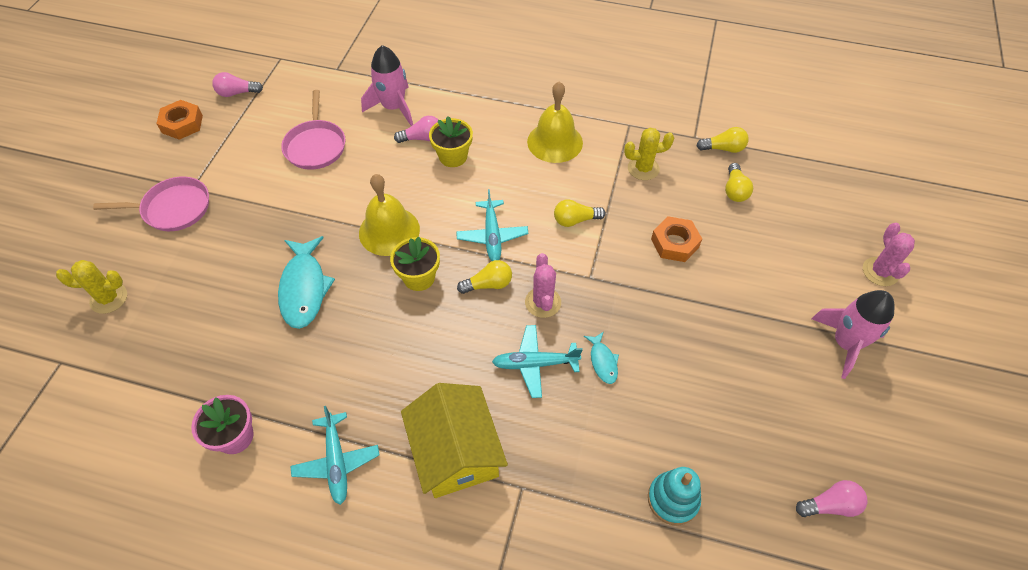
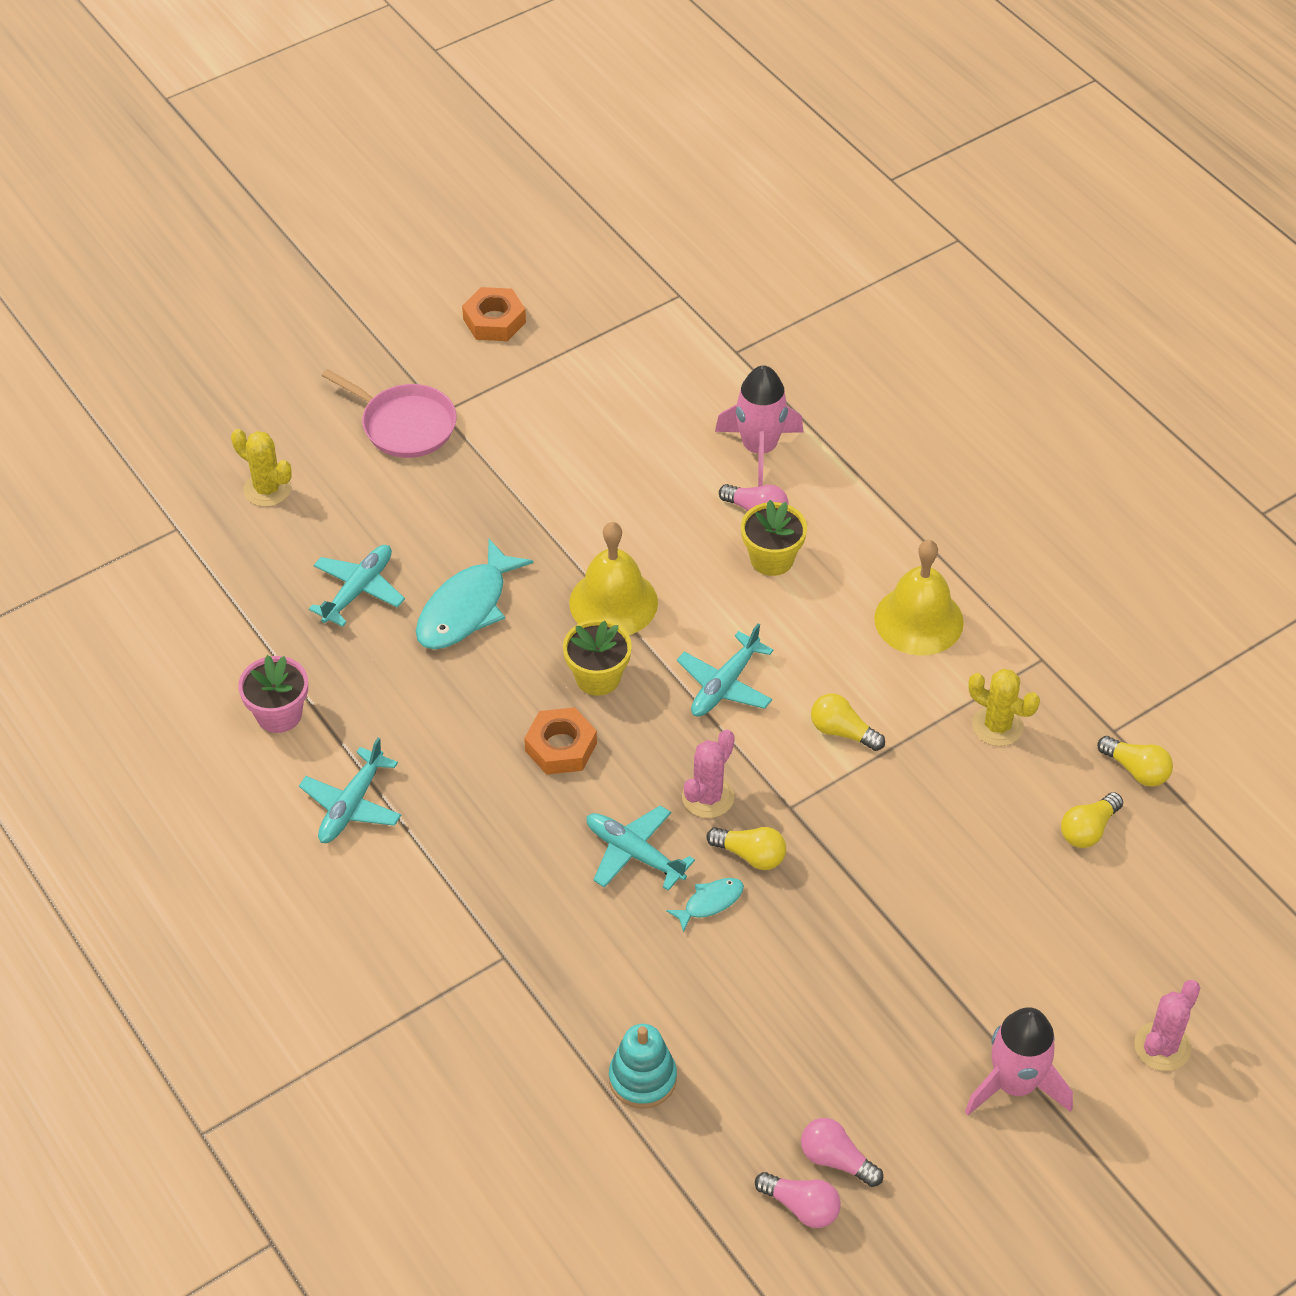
camera: 40 degrees right, 5 degrees down
(224, 322) = (358, 590): none -> turquoise plane
(237, 93) = (589, 315): pink light bulb -> pink light bulb (836, 1160)
(315, 146) = (622, 443): pink pan -> none
(455, 452) = (471, 878): yellow house -> none
(488, 284) = (666, 736): yellow light bulb -> yellow light bulb (750, 855)
(603, 361) = (710, 902): turquoise fish -> turquoise fish turned 150 degrees counterclockwise
(675, 243) = (936, 838): orange nut -> orange nut (561, 747)

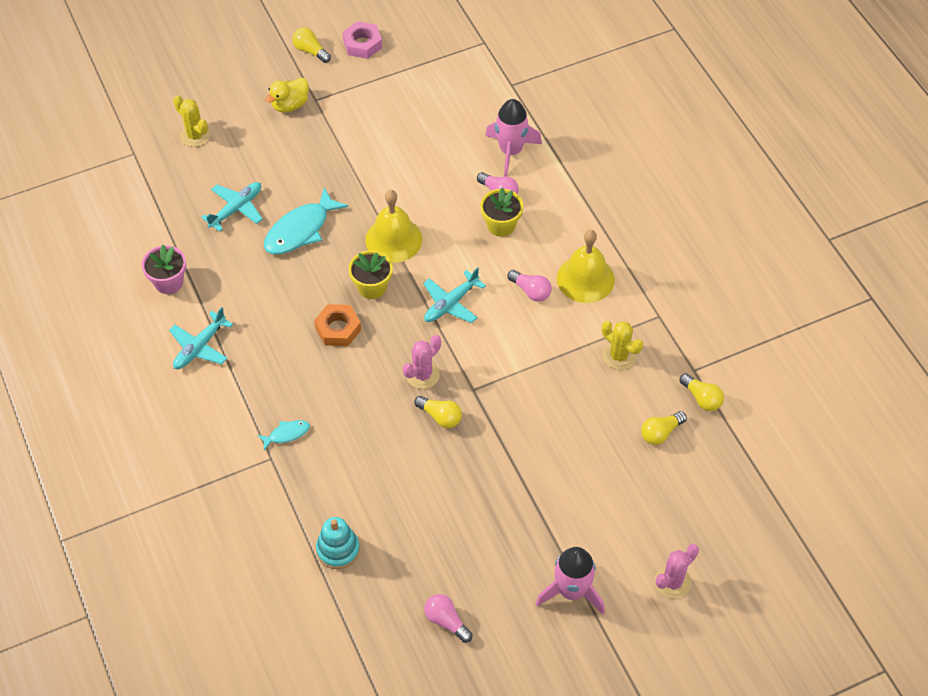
camera: 10 degrees right, 5 degrees up
(404, 425) = (290, 105): pink pan -> yellow duck
(494, 321) = (362, 44): orange nut -> pink nut
(634, 853) = (367, 404): turquoise plane -> none
(710, 902) = (407, 443): turquoise fish -> turquoise fish (286, 434)
(801, 1207) = (417, 647): pink light bulb -> pink light bulb (531, 291)
(842, 732) = (518, 345): yellow light bulb -> yellow light bulb (310, 51)

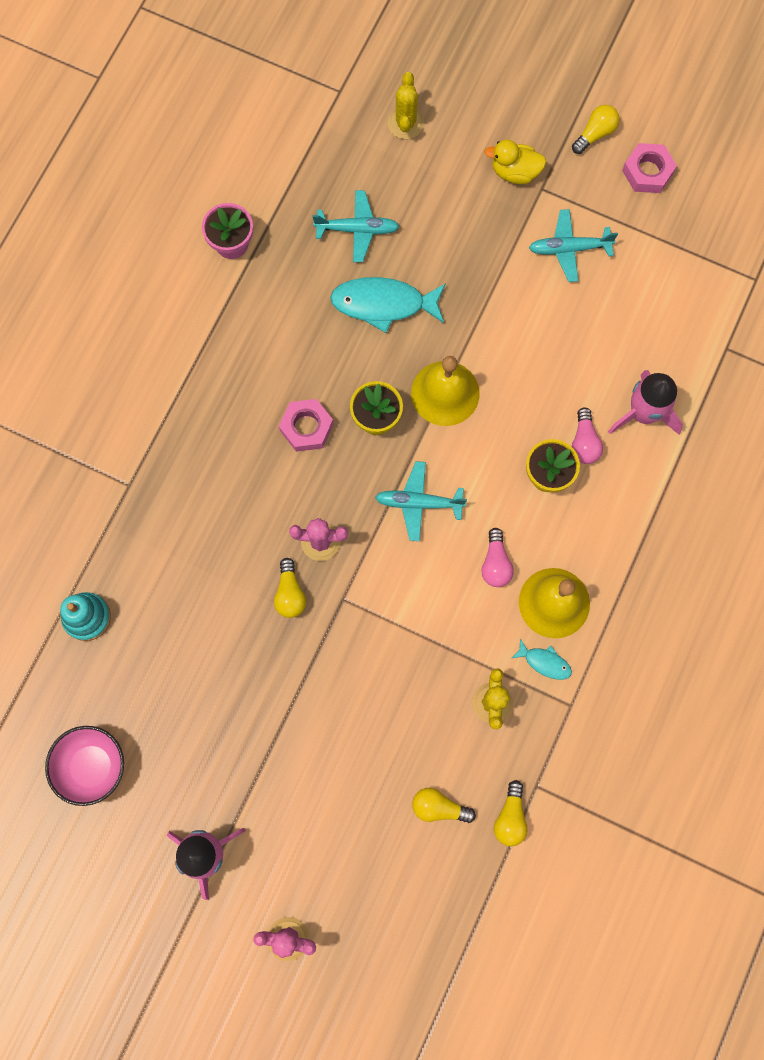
camera: 50 degrees right, 20 degrees up
(200, 347) = (189, 328): turquoise plane -> turquoise plane (569, 249)
(286, 434) = (163, 477): turquoise fish -> turquoise fish (544, 662)
(310, 51) = (595, 134): yellow light bulb -> yellow light bulb turned 45 degrees clockwise
(338, 329) = (306, 427): orange nut -> pink nut
(446, 621) = (92, 766): pink light bulb -> pink bowl

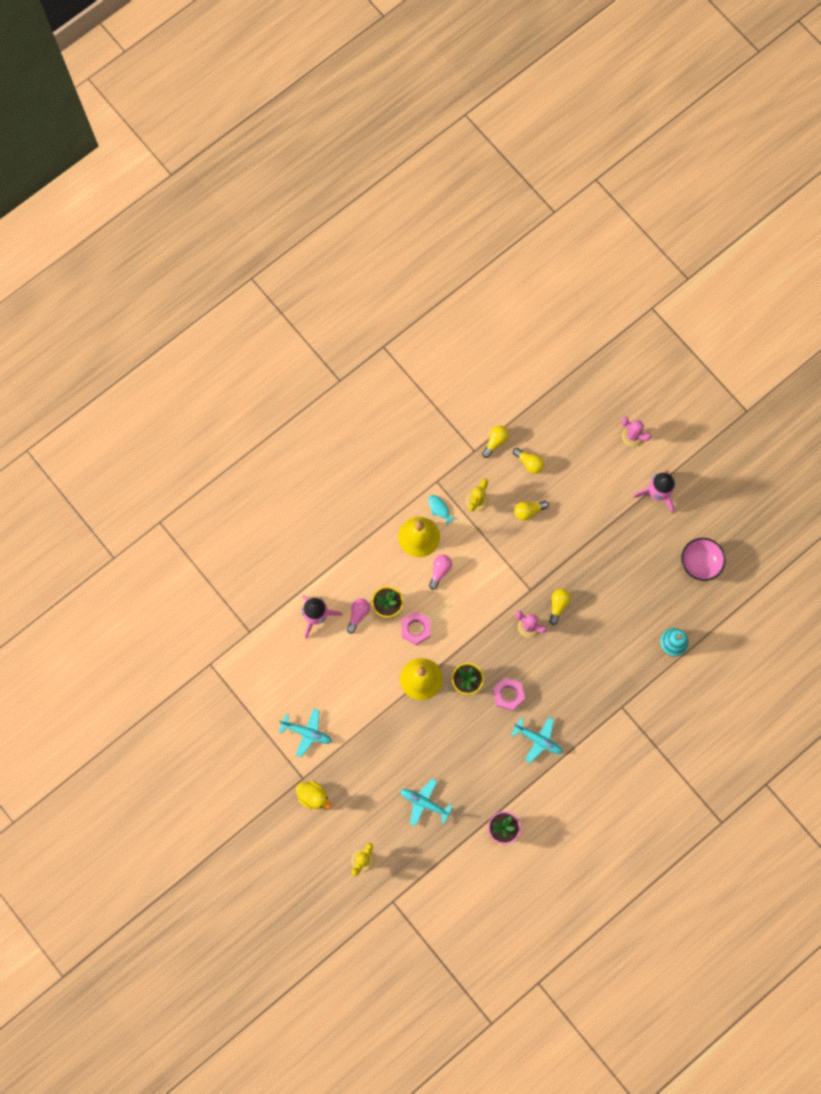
camera: 155 degrees left, 0 degrees up
(383, 304) = (431, 748): turquoise fish -> none
(419, 503) = (465, 623): turquoise plane -> turquoise plane (538, 739)
(595, 134) = (253, 799): yellow light bulb -> yellow light bulb (528, 511)
(647, 172) = (235, 759): pink nut -> pink nut (416, 629)

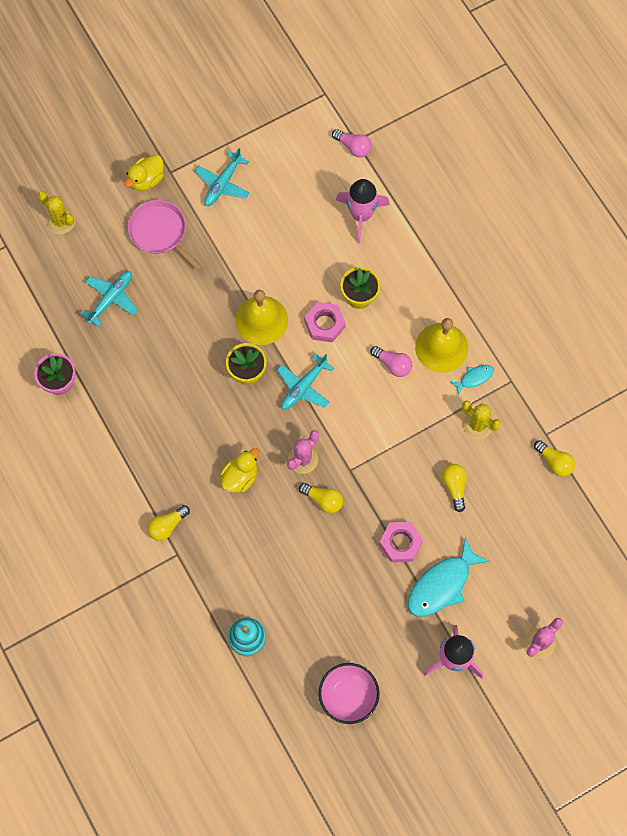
camera: 100 degrees right, 5 degrees down
(358, 615) = (354, 261): pink light bulb -> pink light bulb (353, 147)
(359, 775) = (160, 232): none -> pink pan
(508, 694) = (221, 418): pink nut -> pink nut (400, 543)
(529, 463) = (520, 499): yellow light bulb -> yellow light bulb (167, 526)
(538, 739) = (158, 443): turquoise plane -> turquoise plane (304, 387)
(552, 671) = (240, 477): none -> yellow duck
(604, 509) = (442, 584): none -> turquoise fish

